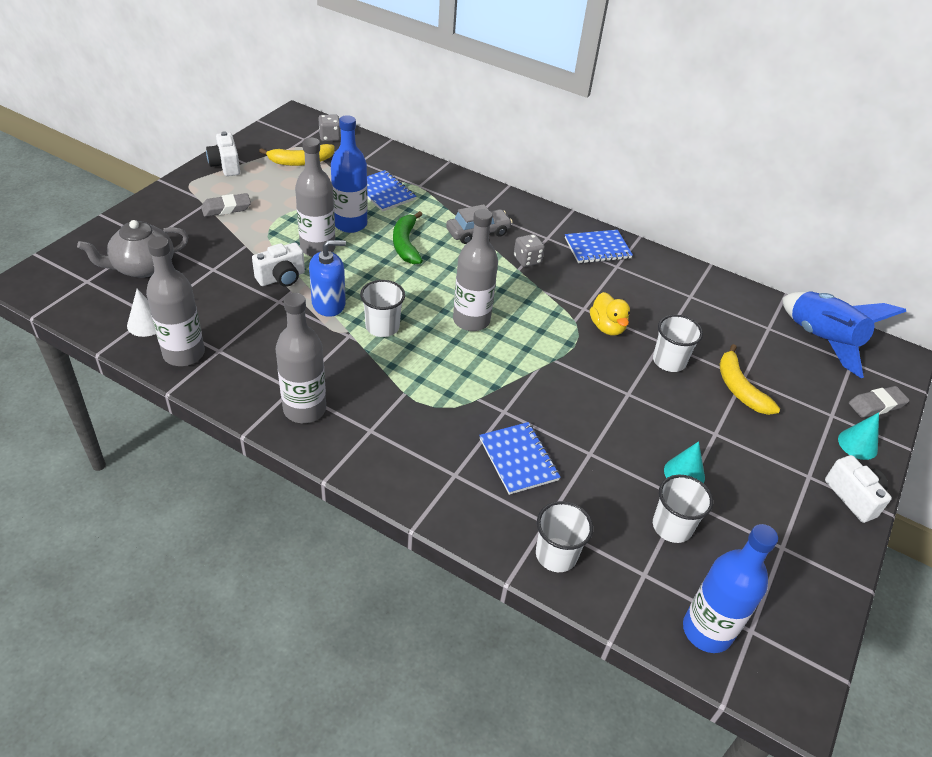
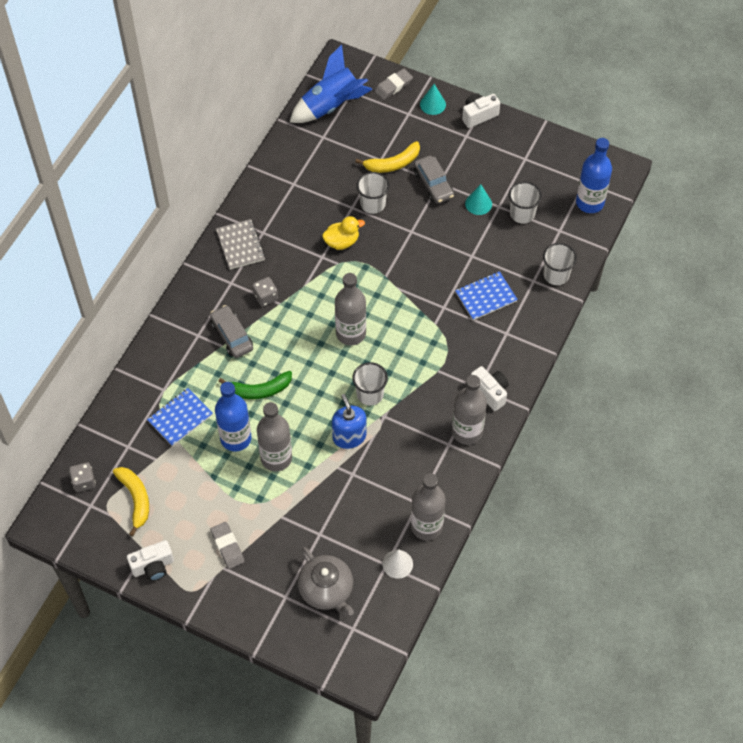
camera: 90 degrees left, 15 degrees up
(281, 278) = (322, 478): white camera -> white camera (490, 392)
(597, 248) = (240, 245): blue notebook -> grey notebook
(711, 426) = (433, 184): none -> grey car
(876, 405) = (393, 86): grey eraser -> grey eraser turned 75 degrees clockwise

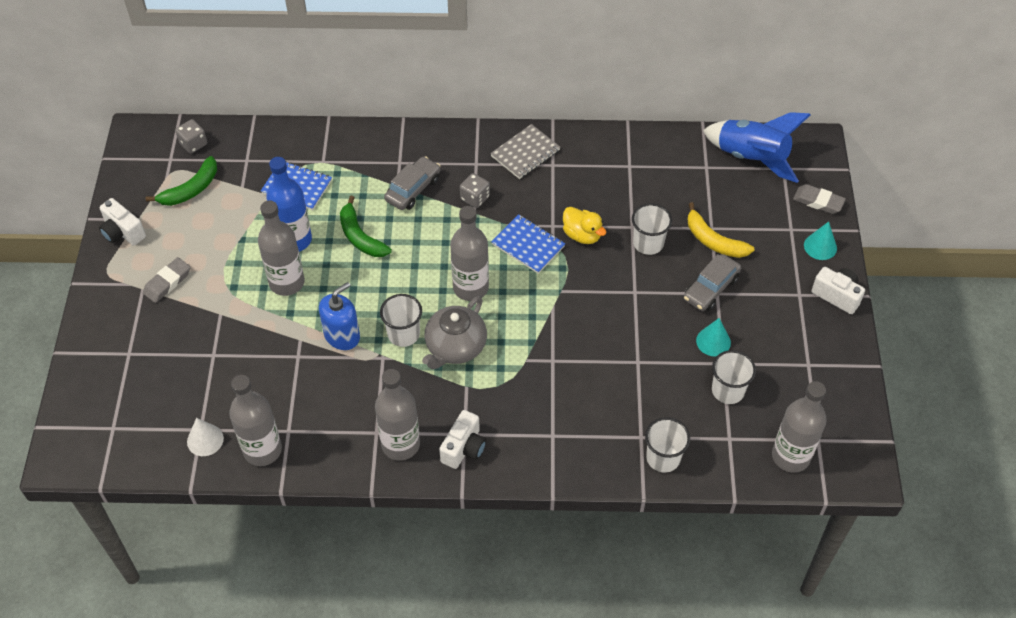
camera: 65 degrees right, 5 degrees down
(135, 499) = (191, 189): yellow banana -> green banana
(326, 590) = (149, 387): grey teapot -> grey teapot (455, 347)
(486, 297) = (590, 396): blue notebook -> blue notebook (528, 245)
(589, 202) = (790, 456): blue bottle -> grey bottle

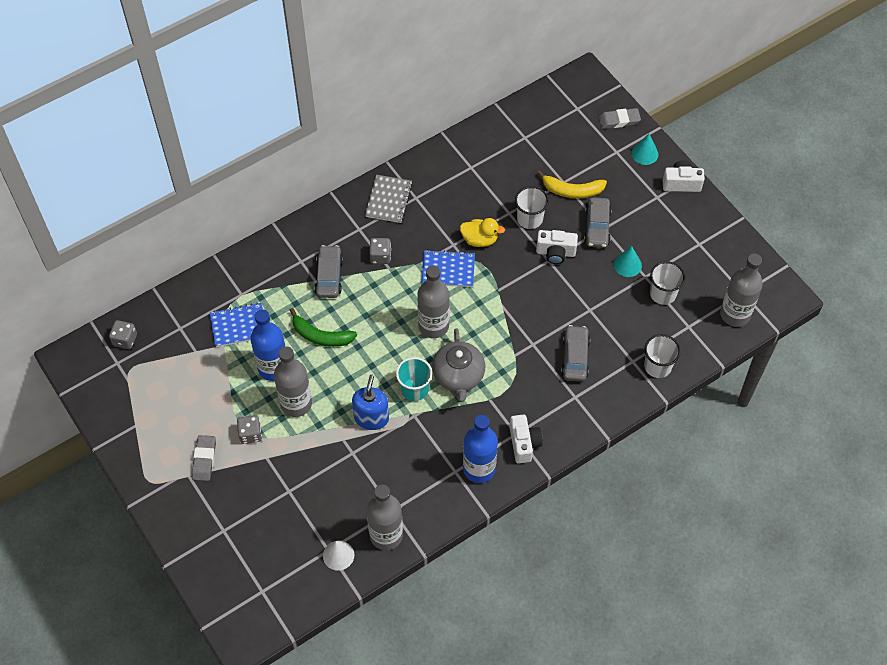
camera: 35 degrees left, 5 degrees up
(123, 232) = (132, 443): white camera -> white camera (555, 253)
(191, 189) = (156, 377): green banana -> none
(225, 285) = (250, 434): none -> grey dice
(400, 444) = (479, 469): grey bottle -> blue bottle
(403, 334) = (414, 389): white cup -> turquoise cup
(584, 398) = (575, 357): none -> grey car
(752, 158) = (550, 112): blue rocket -> none

